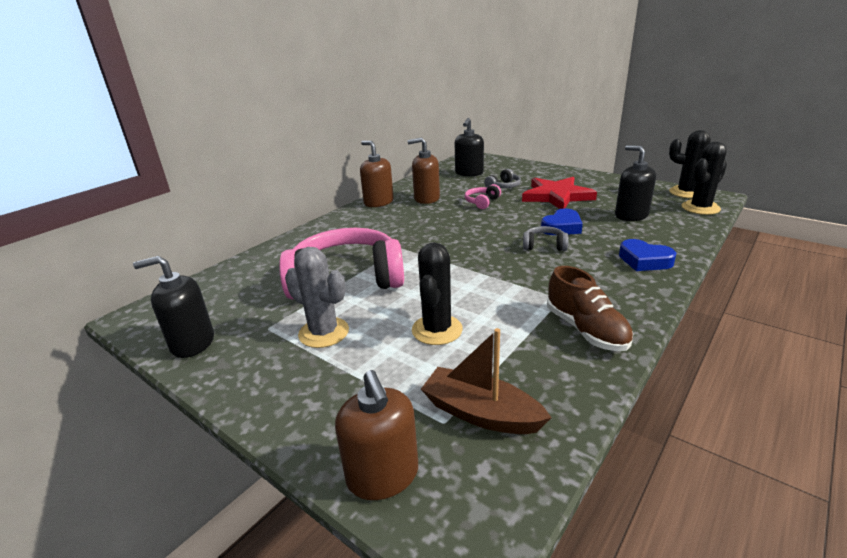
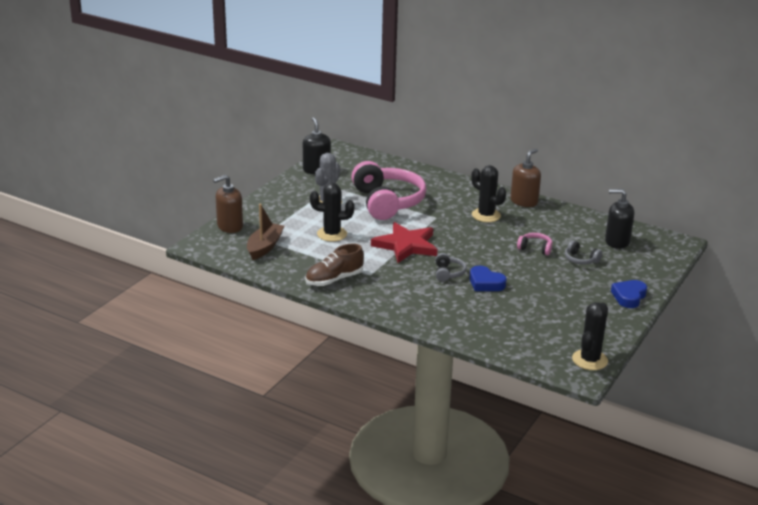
camera: 80 degrees right, 0 degrees up
(426, 198) = (538, 222): brown soap dispenser -> none
(556, 196) = (560, 286): red star -> red star (406, 245)
(631, 215) = (519, 319): black soap dispenser -> none
(644, 260) = (428, 312): blue heart -> blue heart (629, 297)
(700, 208) = (546, 359): black cactus -> black cactus (486, 215)

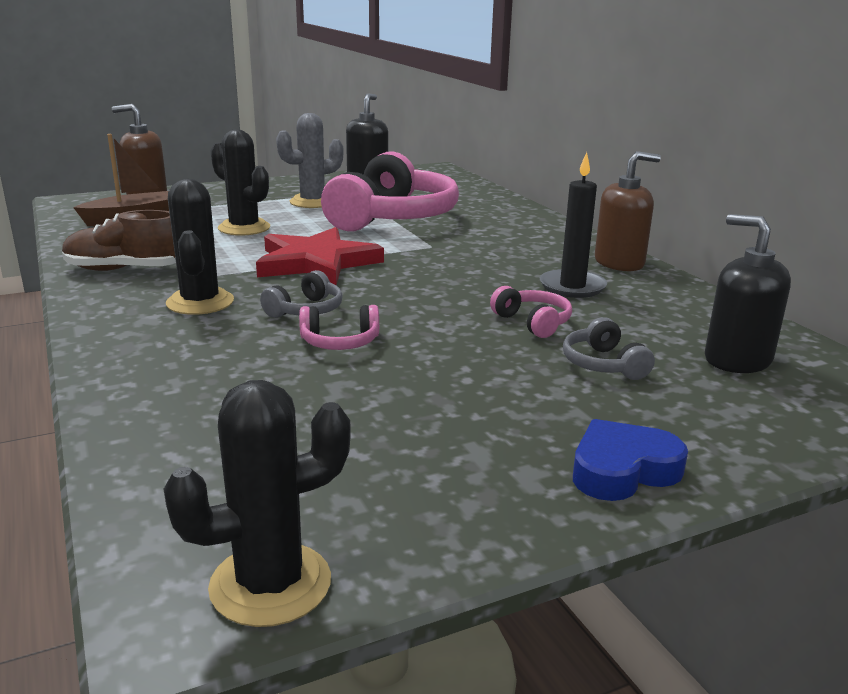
camera: 35 degrees right, 5 degrees down
(485, 283) = (340, 342): blue heart -> pink headphones
(486, 215) = (518, 262): black cactus -> black cactus (200, 302)
(524, 223) = (572, 287): none -> black candle

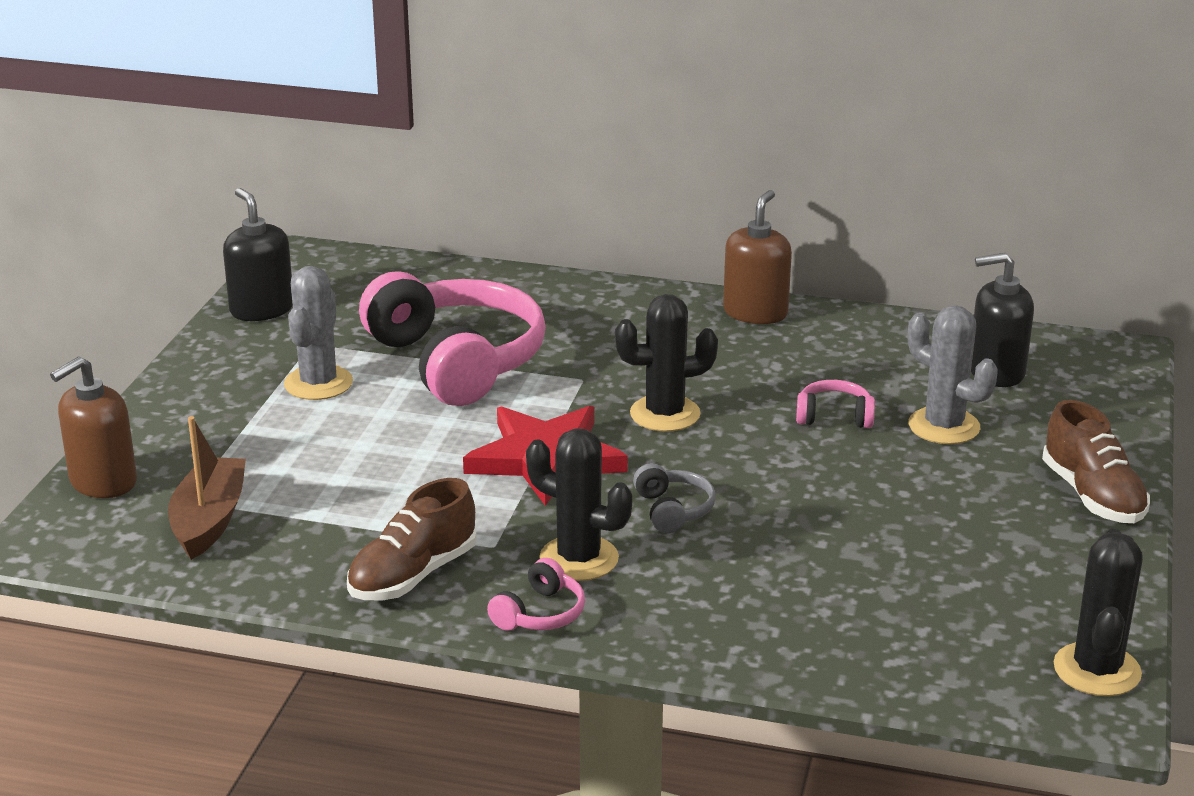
camera: 50 degrees left, 5 degrees up
(244, 228) = (360, 460): black cactus -> black cactus (665, 414)
(340, 342) = (768, 520): pink headphones -> pink headphones (540, 613)
(572, 287) = (781, 362): black candle -> none
(603, 364) = (944, 426): grey headphones -> grey cactus
(622, 470) = (1092, 496): blue heart -> brown shoe

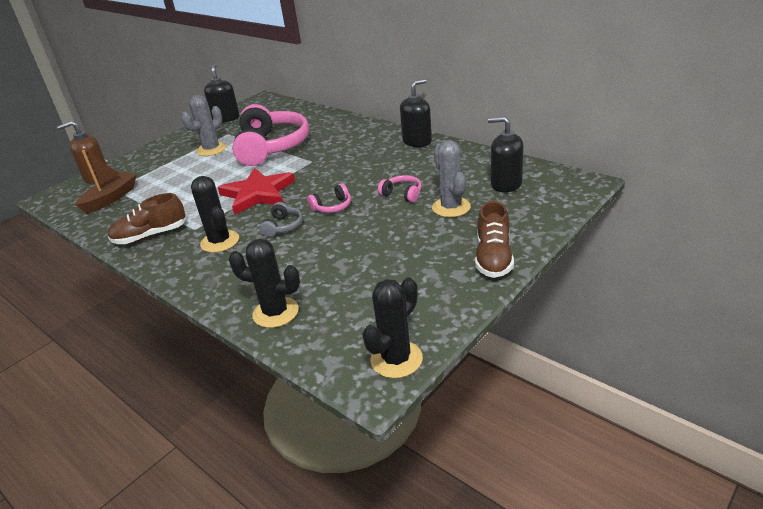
camera: 30 degrees right, 5 degrees up
(540, 613) = (176, 264): pink headphones -> pink headphones (332, 207)
(665, 414) = (328, 181): black cactus -> black cactus (275, 312)
(755, 313) = (417, 141): brown soap dispenser -> black soap dispenser

